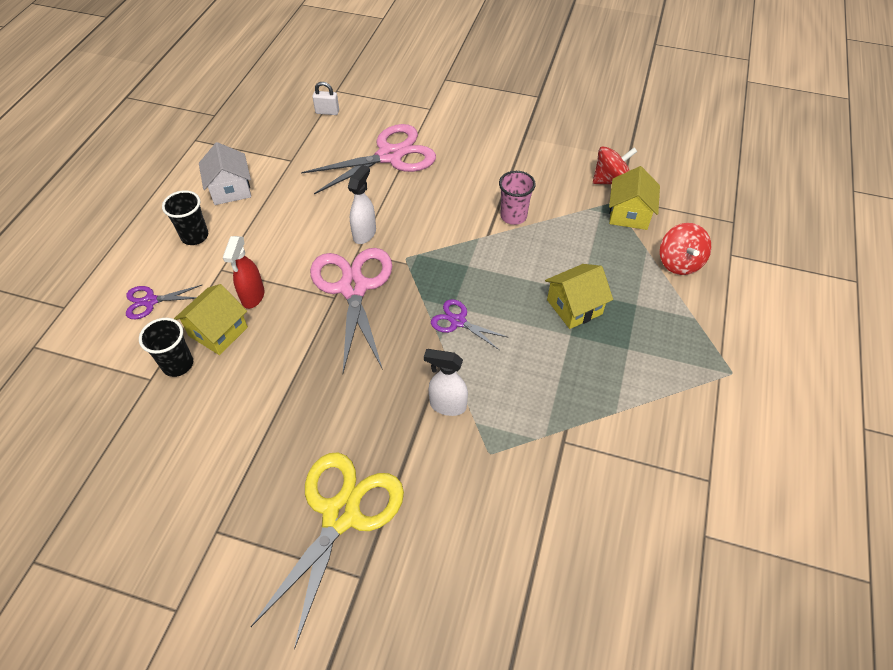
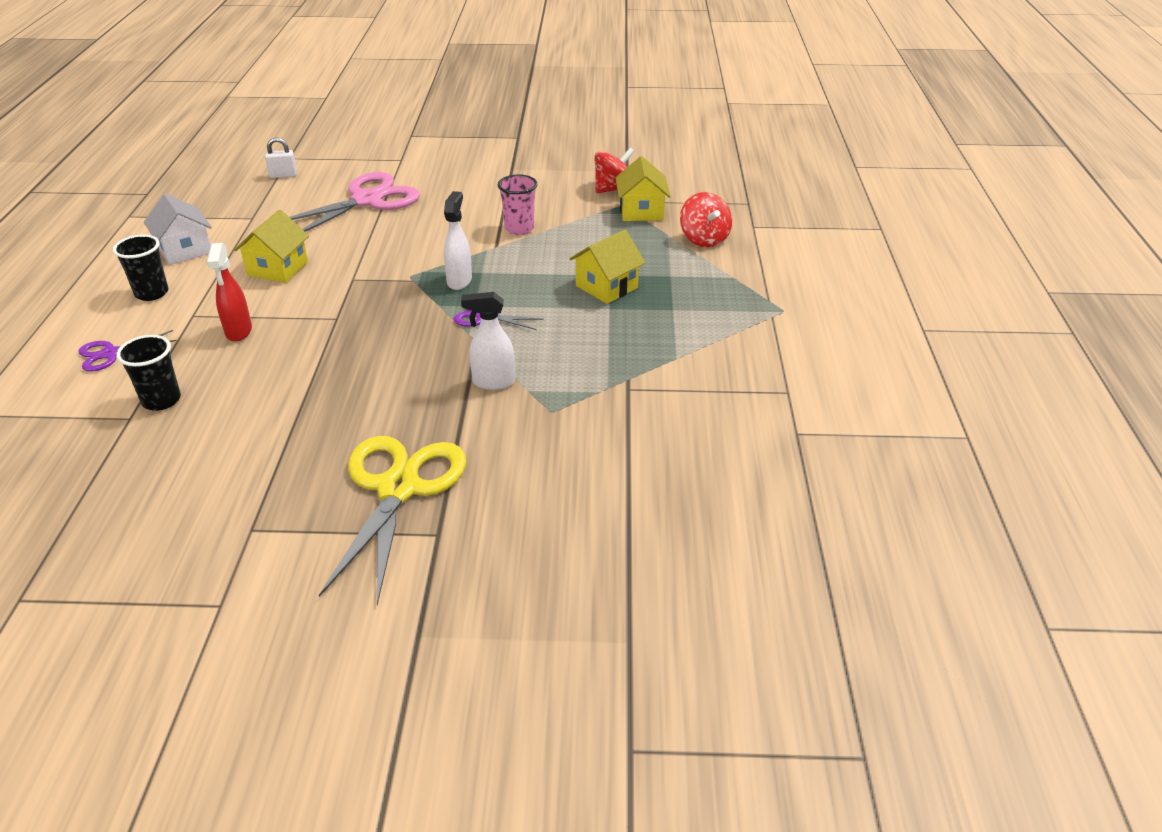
camera: 15 degrees left, 15 degrees down
(218, 331) = (204, 366): yellow house -> yellow house (277, 269)
(353, 288) = (357, 307): pink scissors -> none
(364, 234) = (356, 264): white spray bottle -> white spray bottle (459, 281)

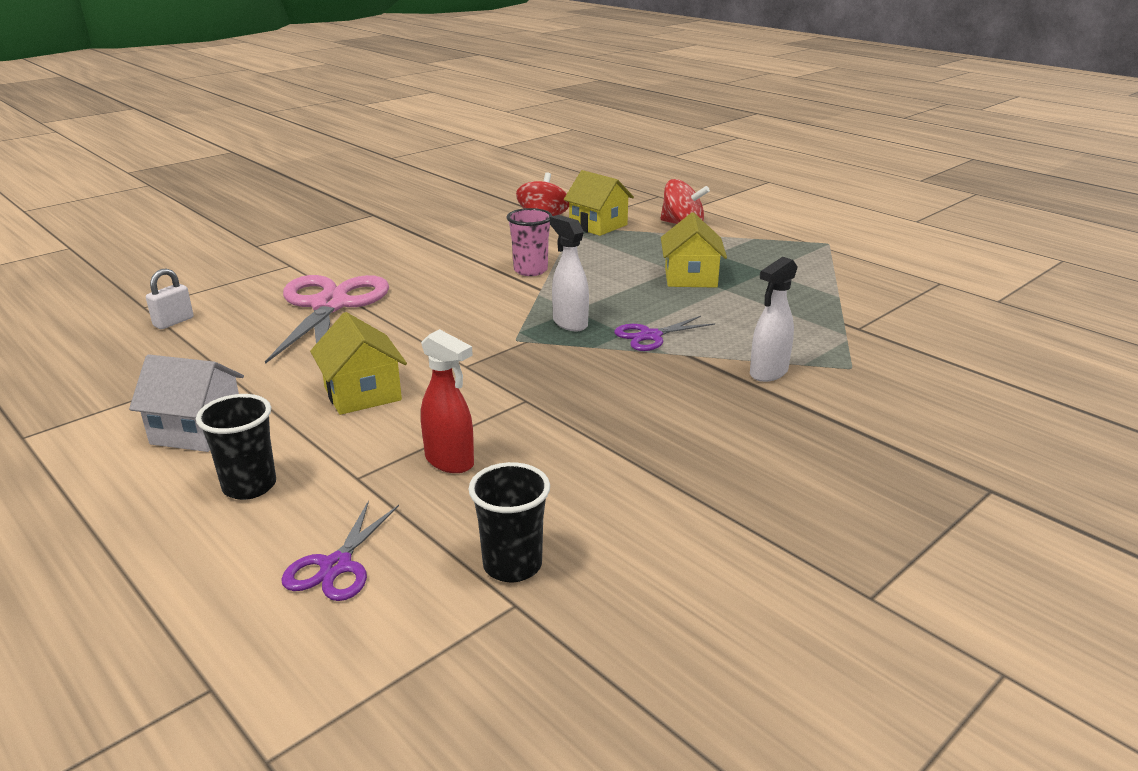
camera: 45 degrees left, 10 degrees down
(398, 488) = (890, 481): yellow scissors -> none

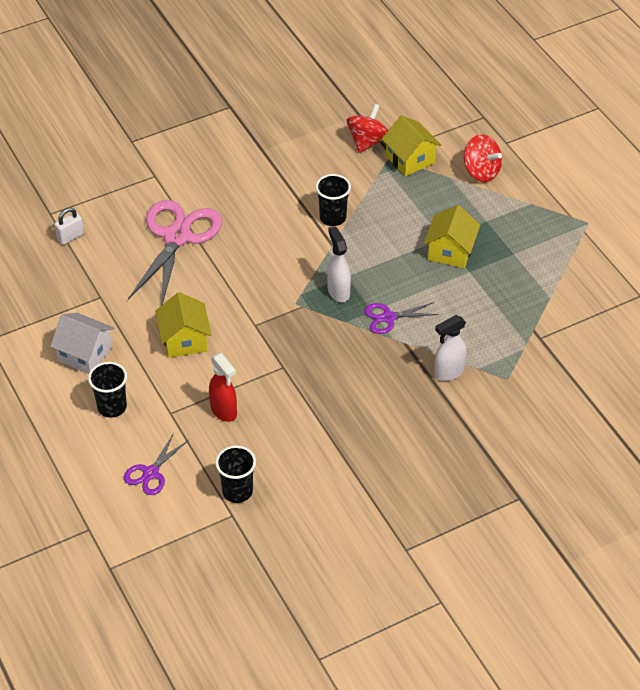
camera: 15 degrees right, 20 degrees up
(530, 270) = (333, 218): pink cup -> black cup

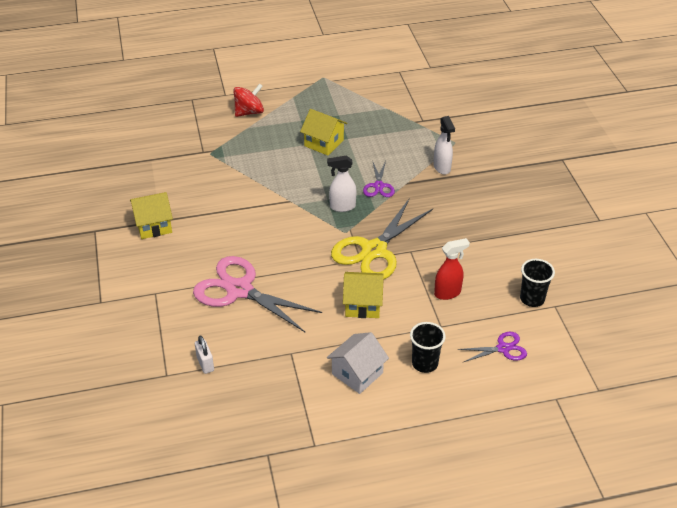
camera: 75 degrees left, 5 degrees down
(151, 473) = (503, 348): purple scissors -> purple scissors turned 60 degrees counterclockwise
(273, 334) = (374, 250): none -> yellow scissors
(333, 218) = (260, 195): black cup -> none
(367, 142) = (185, 161): red spinning top -> none
(410, 159) = (217, 143): yellow house -> yellow house (154, 225)

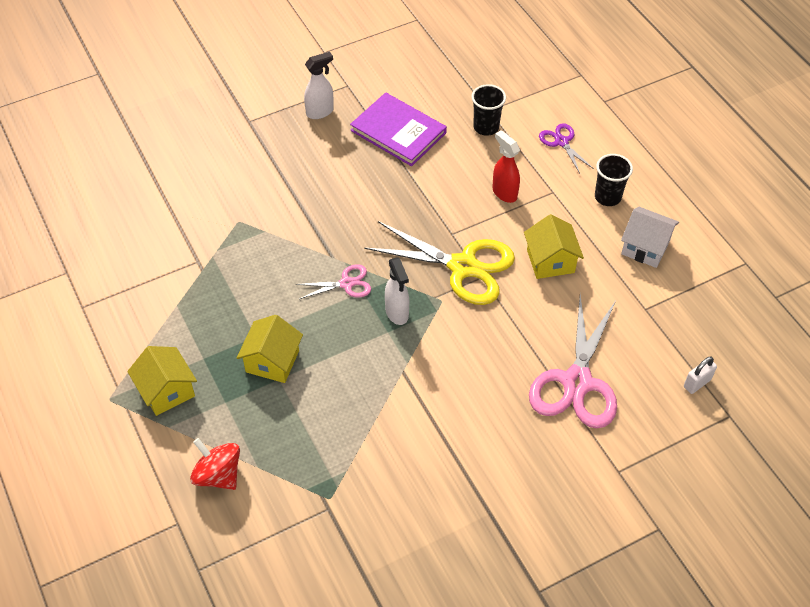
camera: 105 degrees left, 10 degrees up
(154, 225) = (502, 518): yellow house -> yellow house (166, 391)
(378, 186) = (346, 283): purple scissors -> pink scissors
(442, 168) = (293, 227): white spray bottle -> white spray bottle (320, 112)
(536, 241) = (398, 132): none -> purple book

